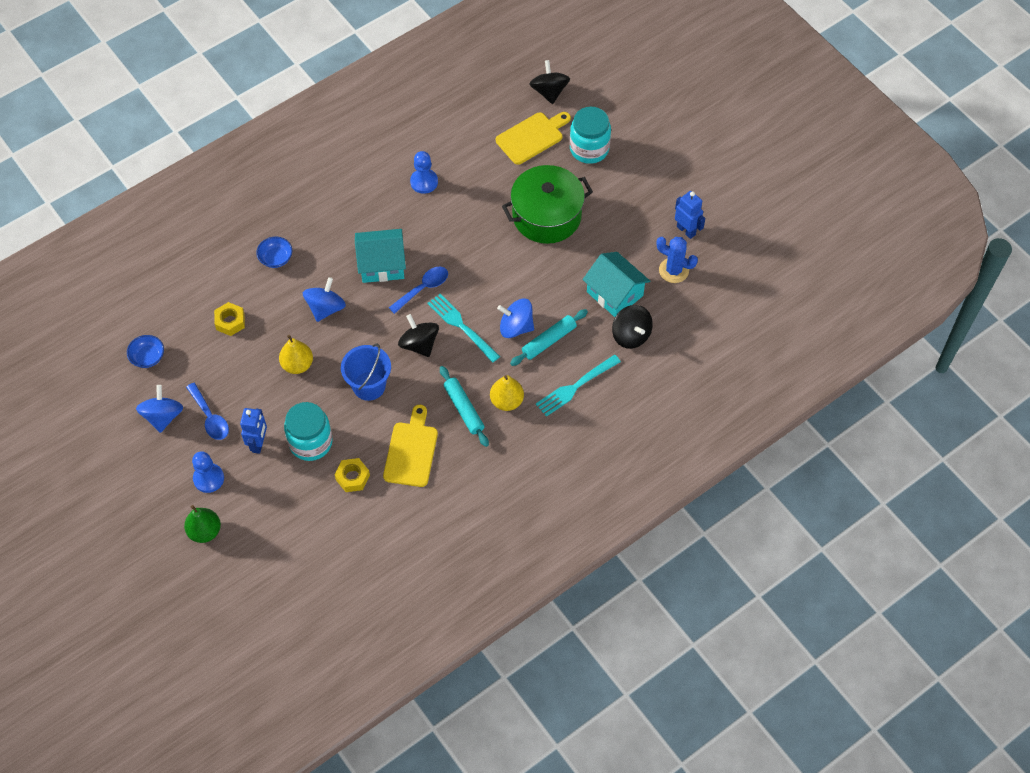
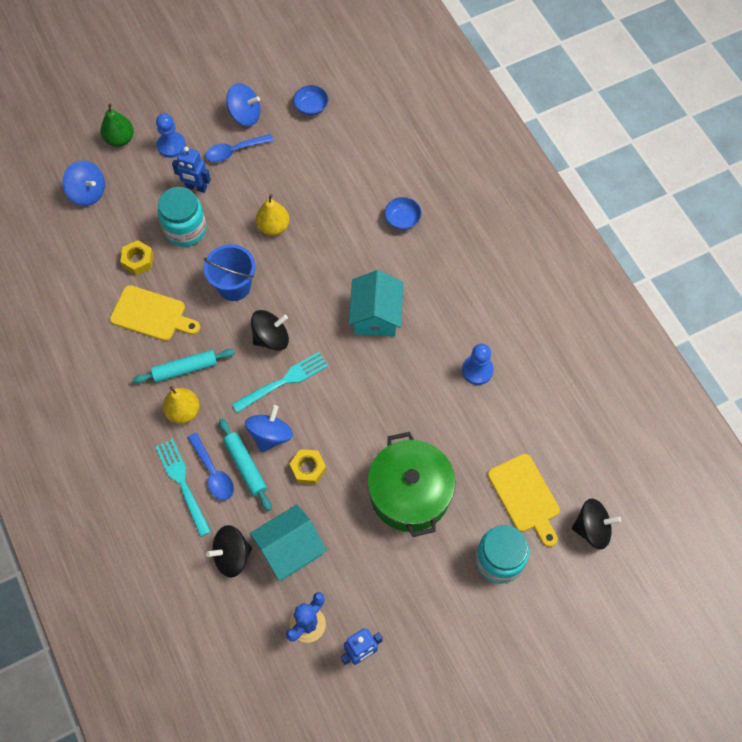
camera: 100 degrees right, 5 degrees up
(230, 322) = (335, 175): yellow nut -> yellow nut (308, 469)
(325, 308) = (333, 258): blue spinning top -> blue spinning top (88, 193)
(423, 289) = (338, 350): blue spoon -> blue spoon (213, 472)

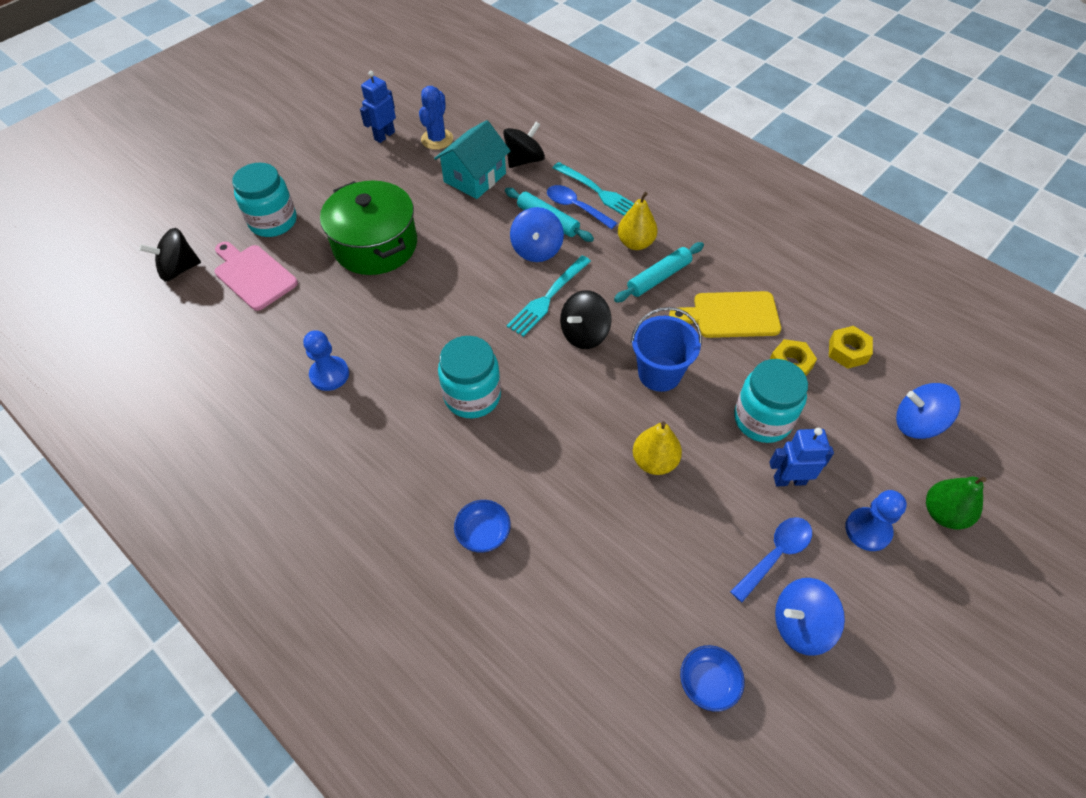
camera: 160 degrees right, 10 degrees down
(308, 469) = (485, 235): yellow nut -> yellow nut (847, 351)
(376, 315) = (472, 396): turquoise house -> turquoise jar
(525, 496) = (253, 275): yellow cutting board -> pink cutting board

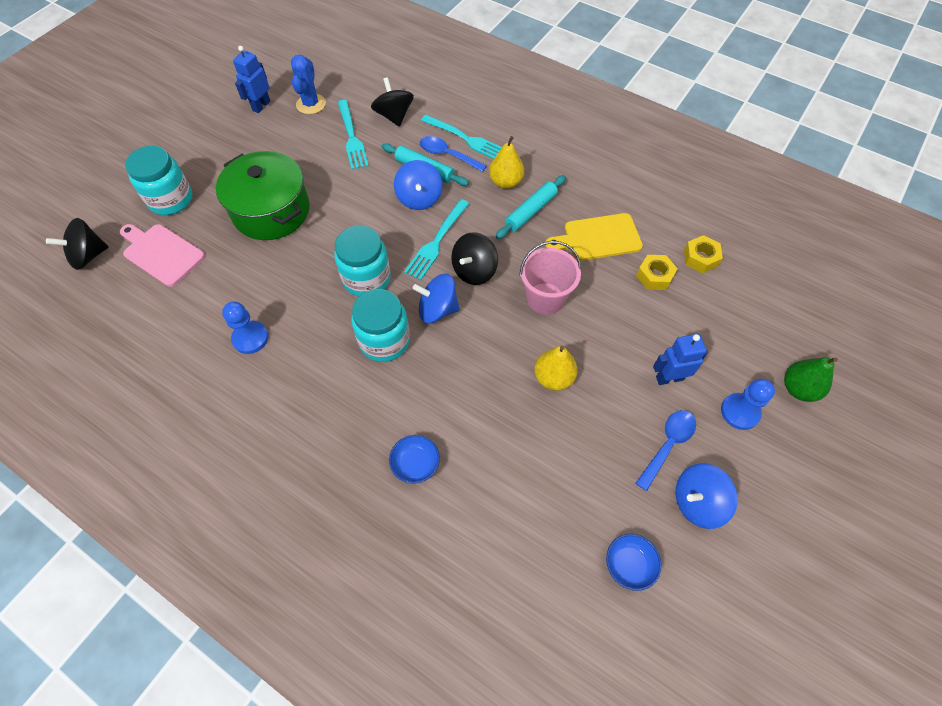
camera: 10 degrees left, 5 degrees up
(475, 178) = (352, 137): turquoise house -> turquoise fork
(524, 160) = (394, 116): black spinning top -> black spinning top turned 60 degrees counterclockwise
(659, 373) = (545, 298): blue bucket -> pink bucket
(762, 419) = (639, 328): turquoise jar -> turquoise jar (366, 278)
(917, 423) = (766, 314): blue spinning top -> blue spinning top (437, 309)

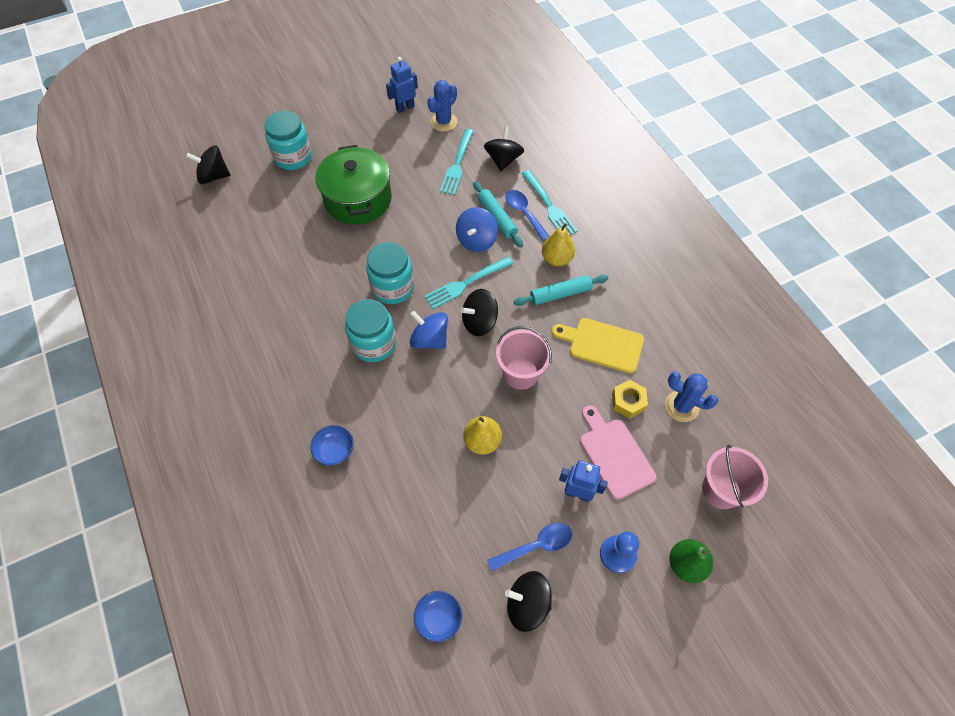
camera: 30 degrees right, 0 degrees up
(161, 253) = (262, 197): pink cutting board -> pink cutting board (614, 454)
(250, 338) = (282, 293): blue pawn -> none
(697, 502) = (527, 604): blue spinning top -> black spinning top
(700, 258) = (681, 406): yellow nut -> blue cactus
(780, 311) = (721, 490): none -> pink bucket

